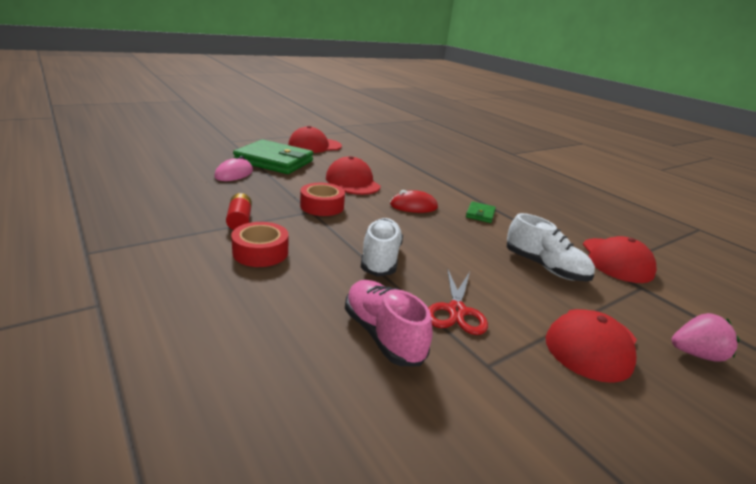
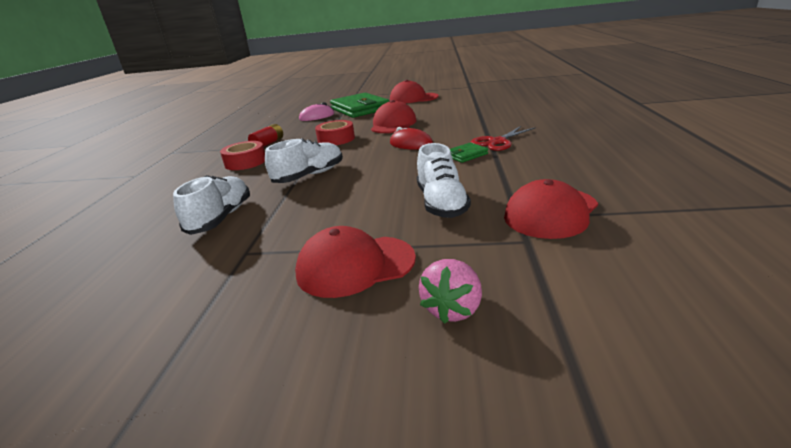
camera: 45 degrees right, 0 degrees up
(383, 335) = (221, 218): pink shoe -> white shoe
(456, 311) = (294, 216): red scissors -> red scissors (497, 142)
(696, 354) = (453, 309): pink strawberry -> pink strawberry turned 75 degrees clockwise

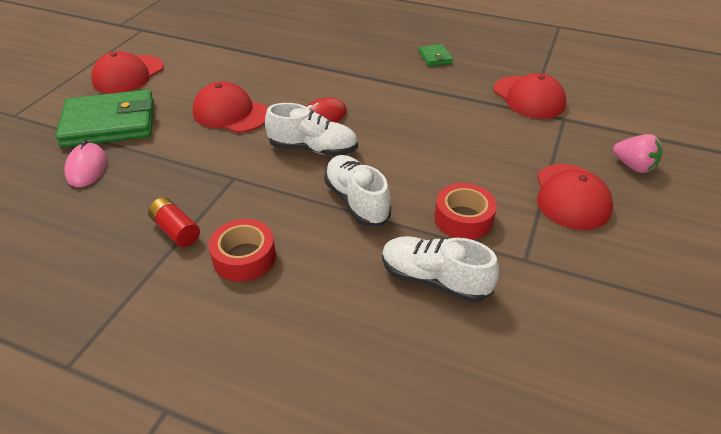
camera: 75 degrees left, 15 degrees up
(336, 139) = (237, 165): red tape -> red tape (463, 219)
(441, 203) = (487, 135): white shoe -> white shoe (313, 149)
(466, 155) = (388, 97): green wallet -> green wallet (435, 57)
(497, 142) = (370, 73): red scissors -> none

